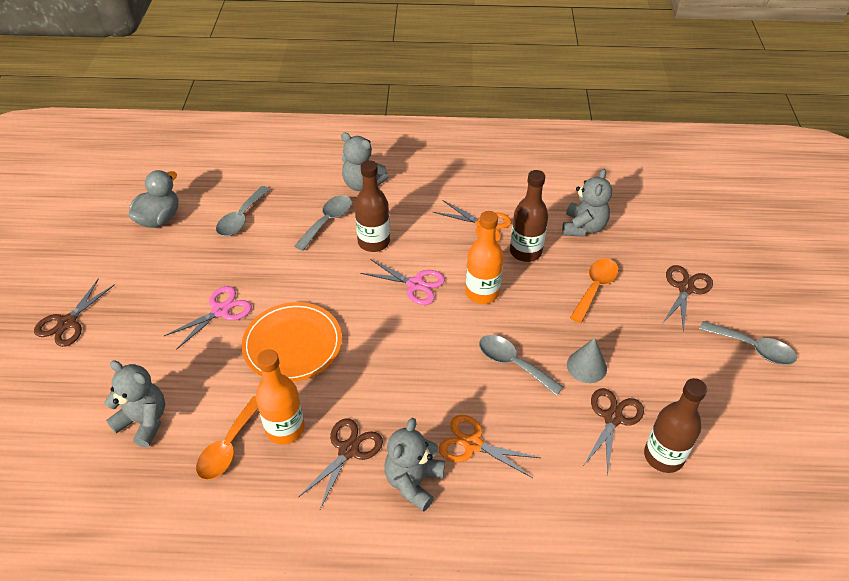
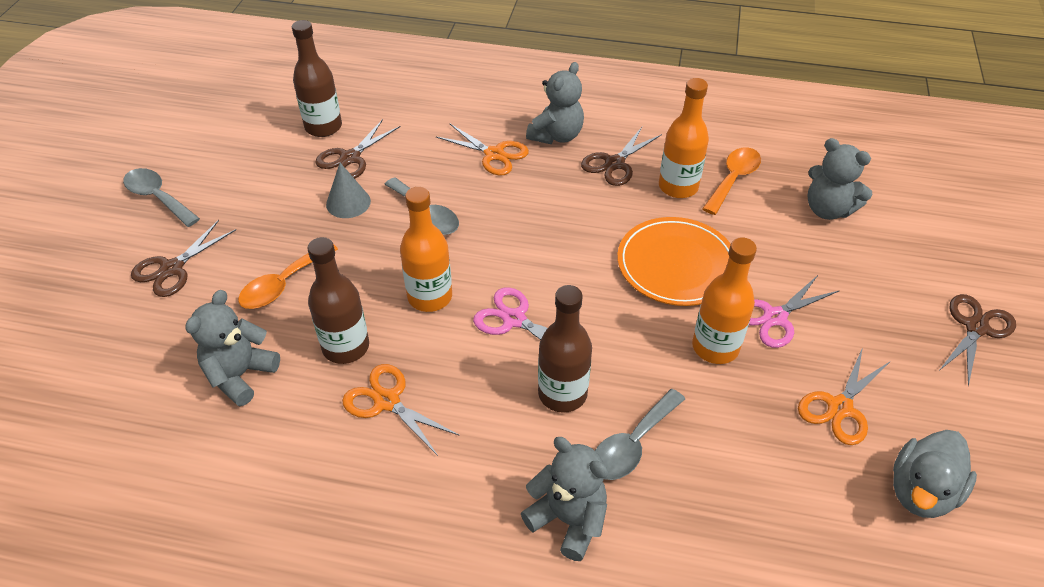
camera: 170 degrees left, 0 degrees up
(192, 256) = (839, 407): none -> orange scissors
(241, 218) = (779, 471): grey spoon -> none
(269, 283) = (715, 347): none -> orange bottle

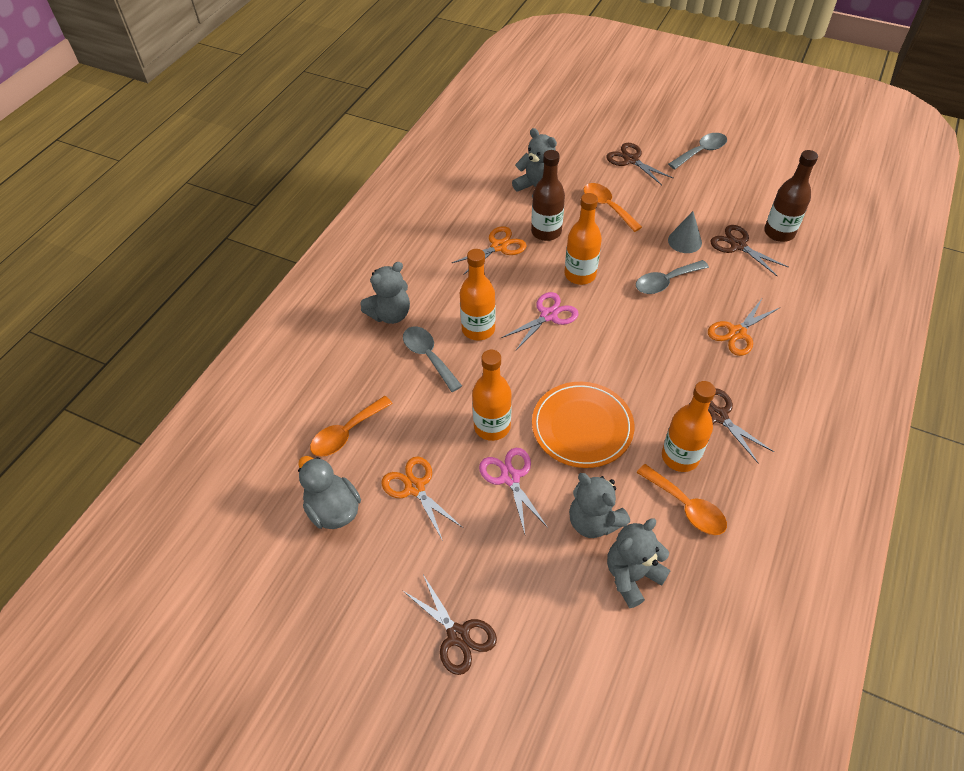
camera: 105 degrees right, 5 degrees up
(556, 136) = (762, 381): grey teddy bear -> grey teddy bear (594, 521)
(562, 394) = (478, 329): brown bottle -> orange bottle
(805, 513) = (346, 433): none -> orange spoon

